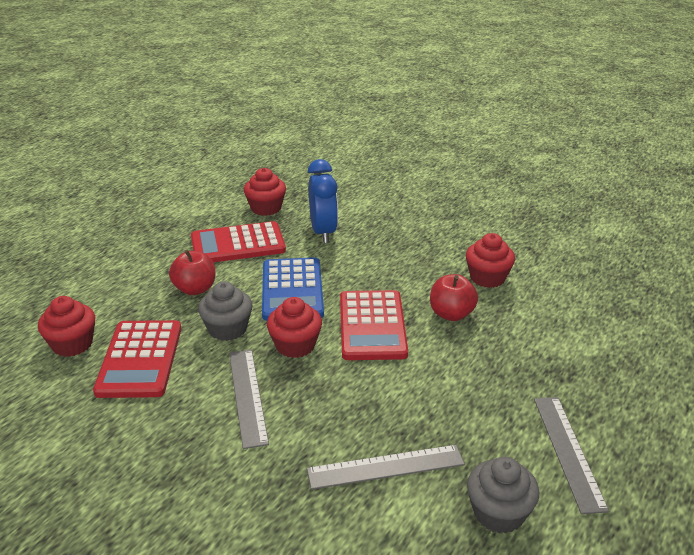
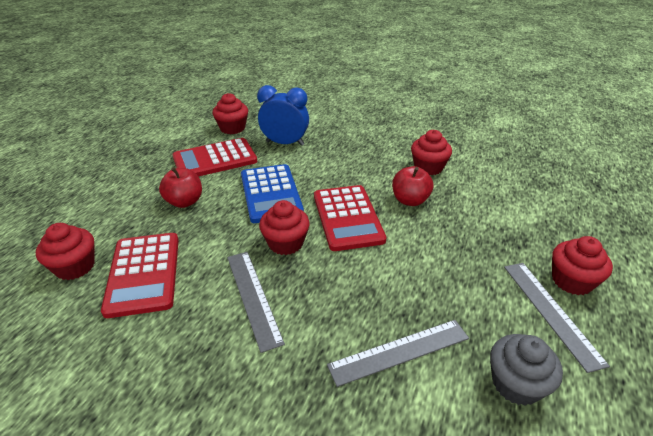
camera: 10 degrees left, 5 degrees up
(227, 329) = (221, 235): grey cupcake -> none
(323, 232) = (285, 143): blue clock -> blue clock turned 60 degrees counterclockwise
(608, 423) = (572, 281): none -> red cupcake

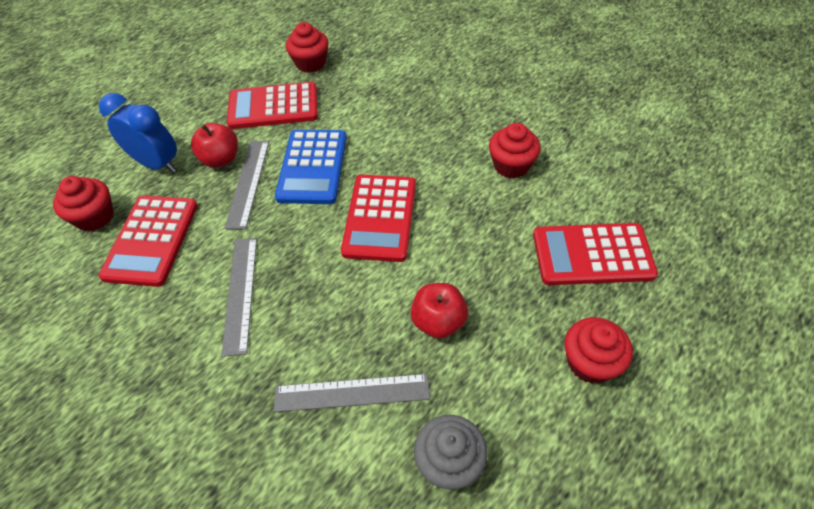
camera: 20 degrees right, 15 degrees up
(285, 143) = (359, 97): blue clock -> blue clock (157, 164)
(285, 243) = (299, 236): red cupcake -> none
(410, 200) = (463, 209): red apple -> red apple (438, 322)
(523, 211) = (592, 254): none -> red calculator
(551, 312) = (539, 393): grey ruler -> grey ruler (248, 183)

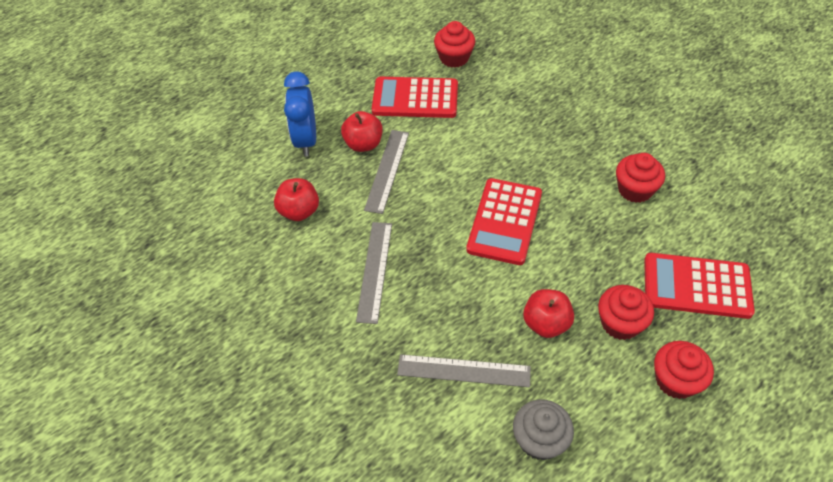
camera: 10 degrees right, 0 degrees up
(95, 217) = (250, 182): red cupcake -> red cupcake (620, 323)
(151, 240) = (299, 211): red calculator -> red apple
(157, 164) = (306, 140): blue clock -> blue clock turned 135 degrees counterclockwise
(312, 167) = (447, 164): blue calculator -> none

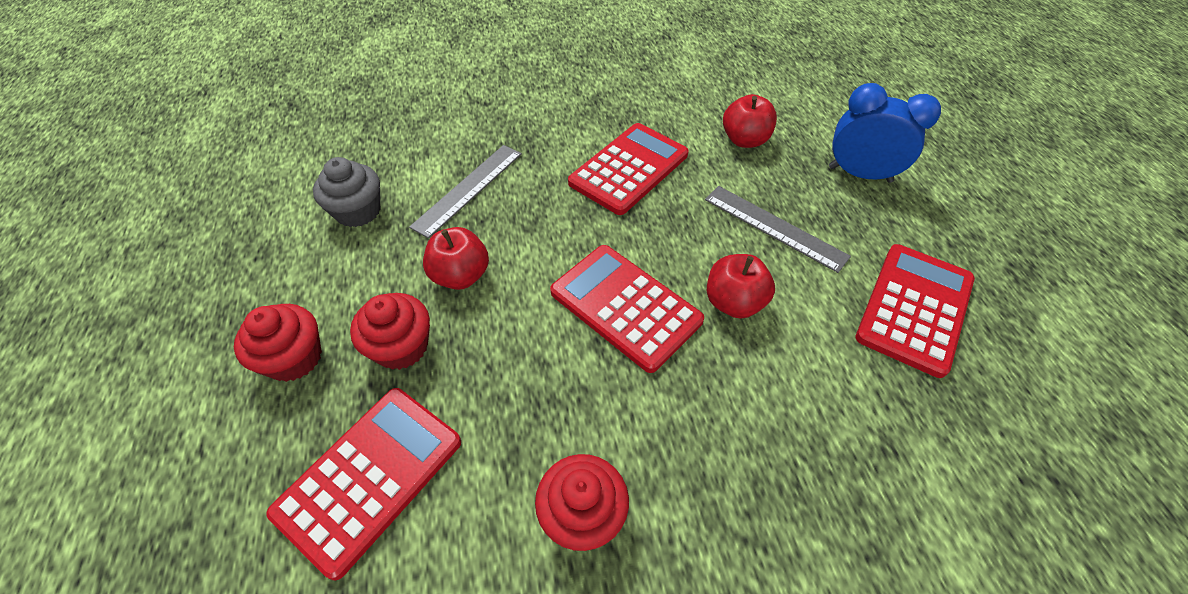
camera: 115 degrees right, 0 degrees up
(363, 144) = (833, 221): red apple -> red apple (733, 302)
(375, 271) = (629, 169): grey ruler -> red calculator
(454, 58) = (1017, 405): red cupcake -> none

